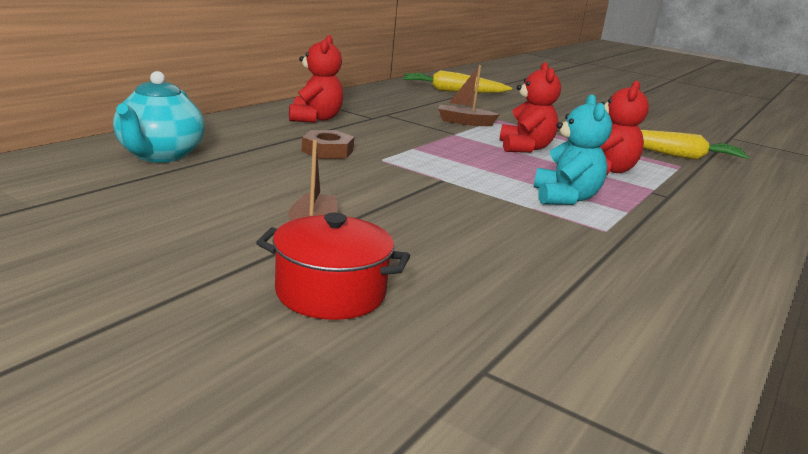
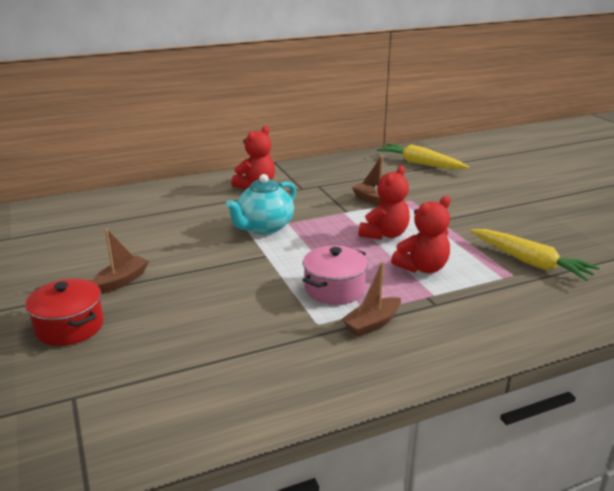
camera: 35 degrees right, 5 degrees up
(160, 155) = (114, 209): turquoise teapot -> turquoise teapot (264, 227)
(327, 151) = (221, 218): brown nut -> none
(565, 198) = (334, 289): turquoise teddy bear -> pink pot
(650, 220) = (372, 324): none -> brown boat

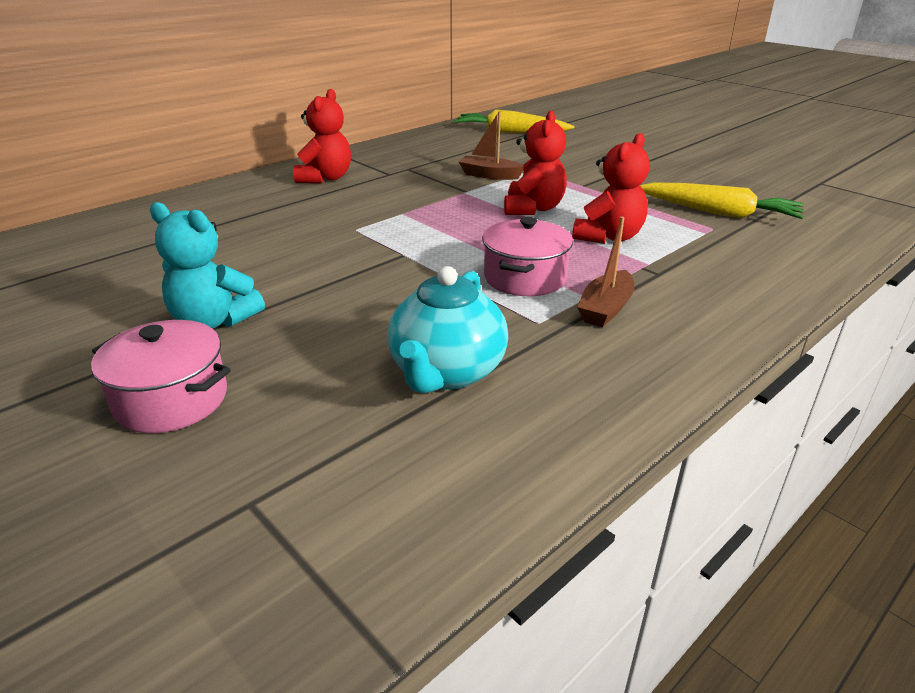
camera: 20 degrees left, 5 degrees up
(70, 327) = (171, 400): red pot -> pink pot
(121, 281) = (214, 321): brown boat -> turquoise teddy bear
(264, 227) = (374, 223): turquoise teapot -> turquoise teapot (447, 372)

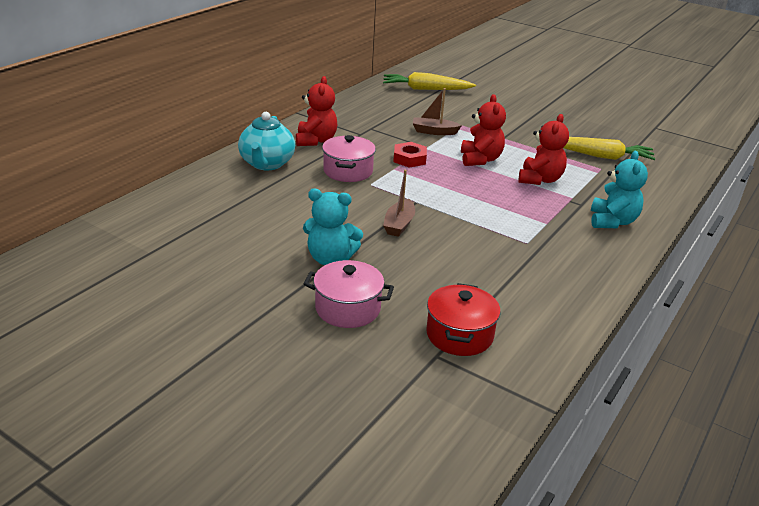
camera: 15 degrees left, 0 degrees up
(320, 467) = (459, 335): none -> red pot
(433, 203) = (409, 159): none -> red nut
(447, 372) = (493, 277): turquoise teapot -> turquoise teapot (267, 164)
(525, 278) = (503, 213): pink pot -> pink pot (348, 171)
(605, 309) = (561, 231): brown boat -> brown boat (399, 224)
(700, 301) = (612, 221): none -> turquoise teddy bear

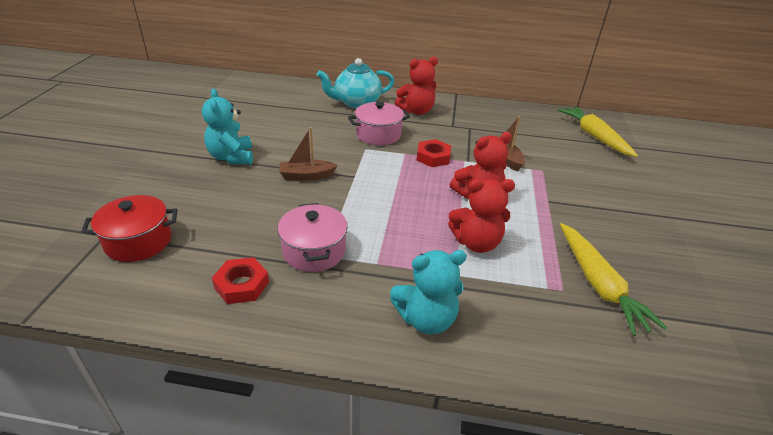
camera: 65 degrees right, 5 degrees up
(347, 308) = (162, 180): pink pot -> pink pot (314, 251)
(548, 287) = (242, 285): none -> red nut

